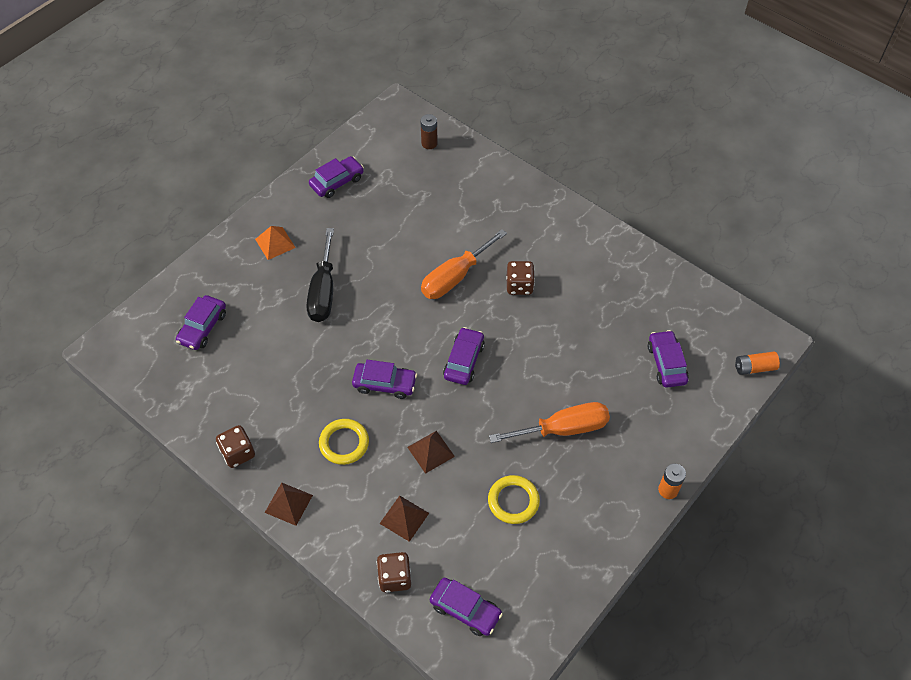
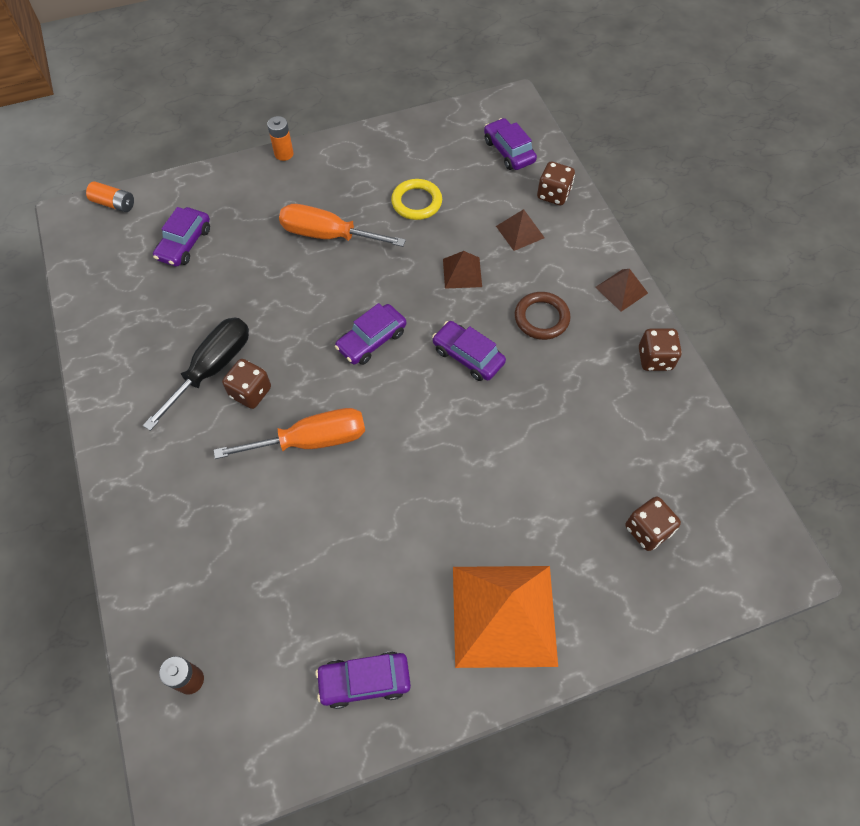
camera: 150 degrees left, 5 degrees up
(203, 327) = (647, 530): purple car -> brown dice
(275, 243) = (504, 615): orange pyramid -> orange pyramid, size x2.15
(323, 291) = (476, 504): black screwdriver -> black screwdriver (212, 368)
(344, 443) = (541, 318): yellow ring -> brown ring

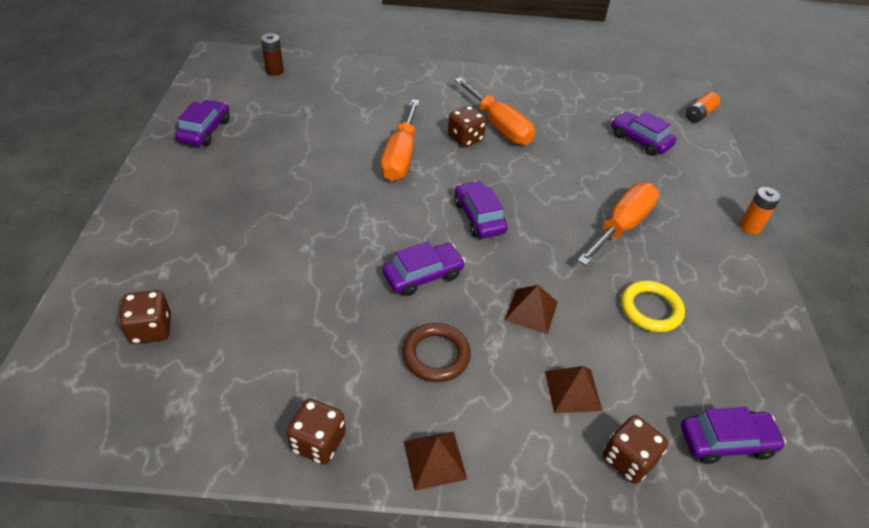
camera: 110 degrees right, 15 degrees down
(212, 368) = (499, 126): black screwdriver -> orange screwdriver
(504, 615) = (178, 207): orange pyramid -> none

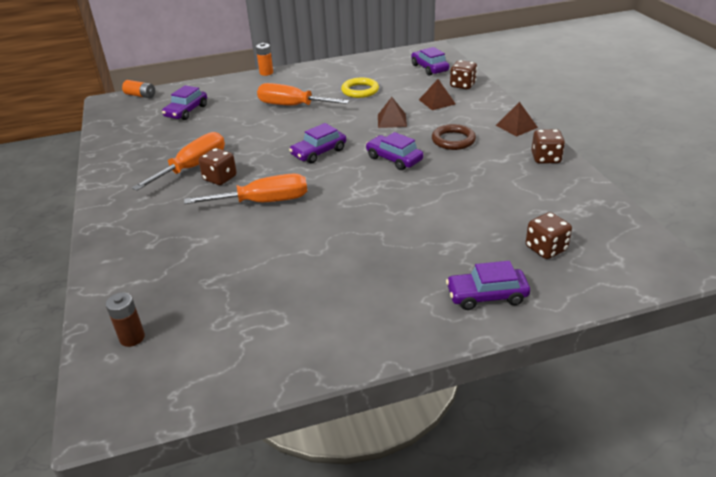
camera: 105 degrees left, 10 degrees down
(205, 130) = (288, 339): purple car -> purple car (486, 296)

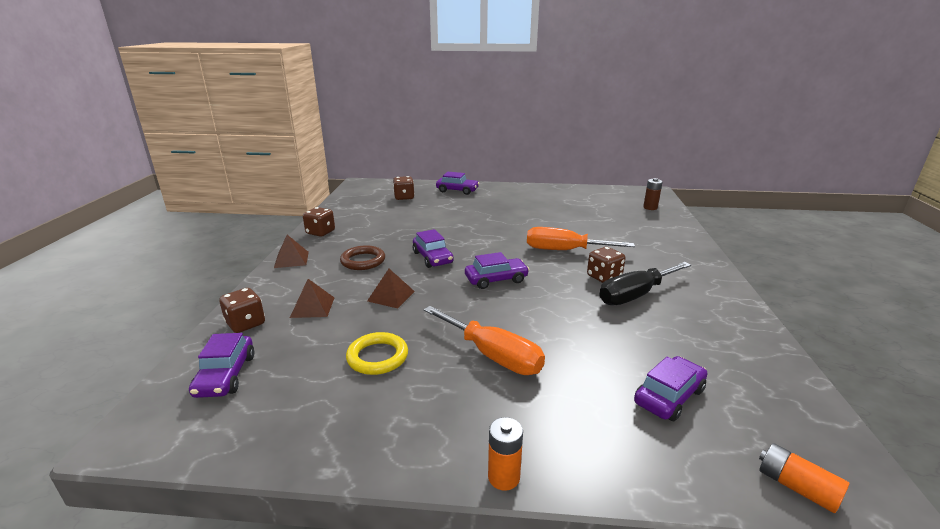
camera: 160 degrees left, 10 degrees down
(193, 167) = (635, 295): orange screwdriver -> black screwdriver

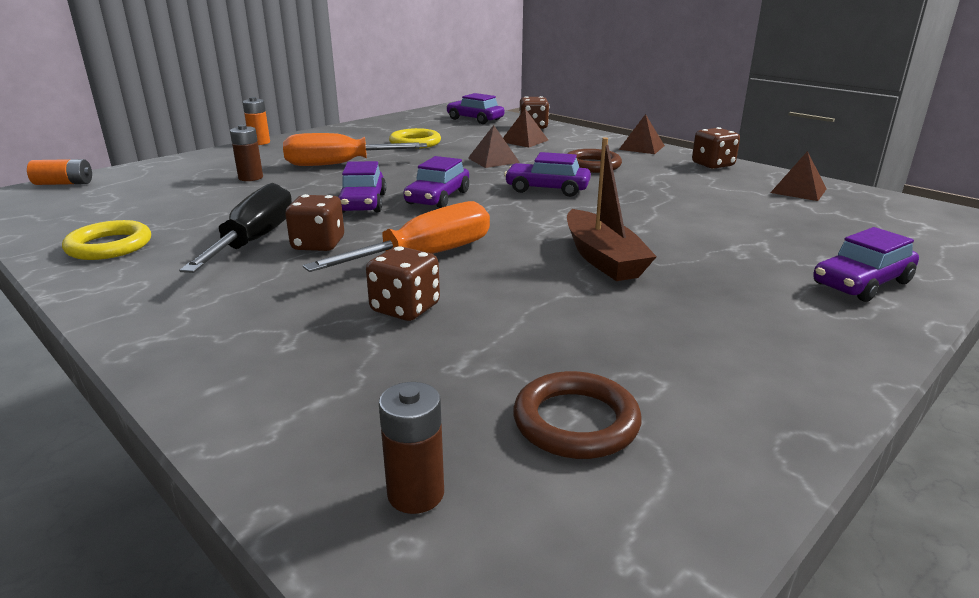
camera: 130 degrees right, 0 degrees up
(353, 209) = (798, 191): none -> brown pyramid
(404, 197) = (842, 230): brown dice -> brown dice (405, 308)
(503, 222) = (603, 258): none -> brown boat
(586, 375) = (250, 178): none -> brown battery
(598, 202) = (576, 422): none -> brown ring
(669, 396) = (170, 188): purple car -> purple car (363, 203)
(729, 332) = (109, 246): none -> yellow ring

